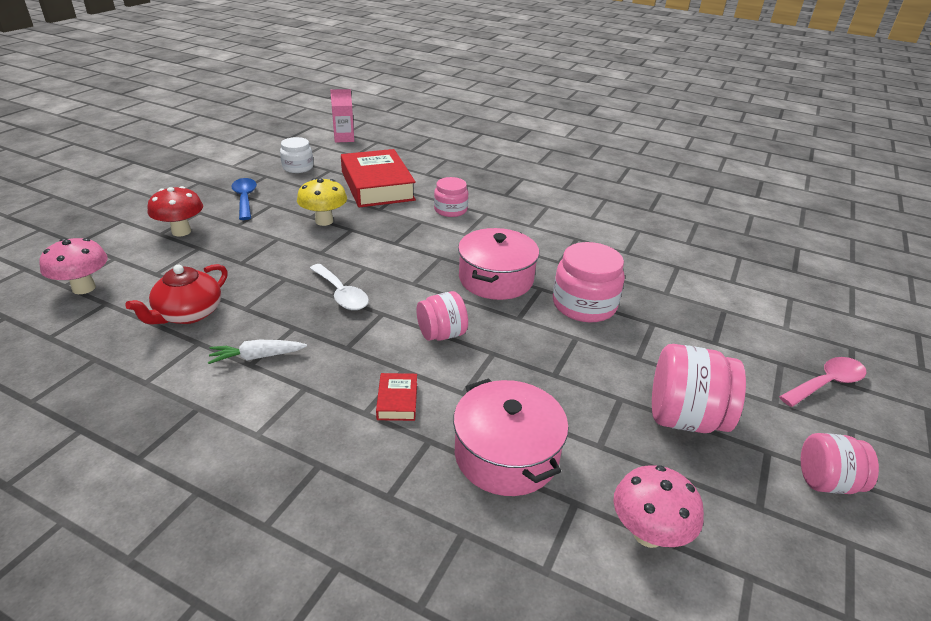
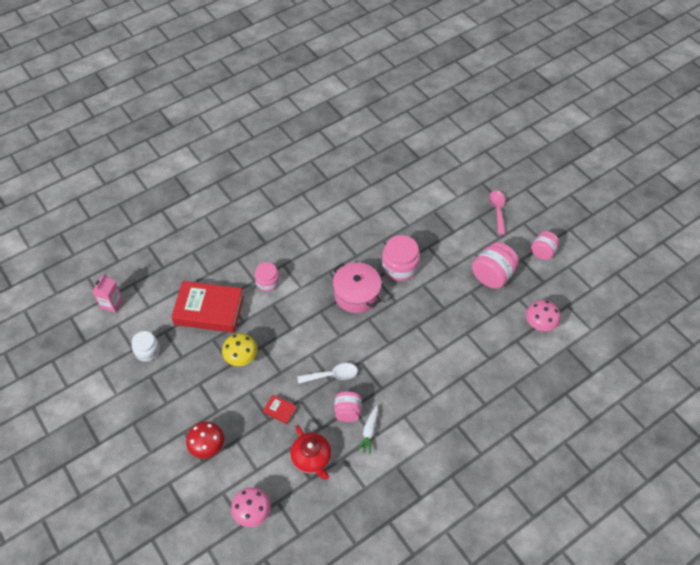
camera: 60 degrees left, 20 degrees up
(245, 199) = (180, 398): blue spoon -> none
(397, 401) = (431, 380): red book -> red book (280, 410)
(441, 334) = (392, 341): pink jar -> pink jar (347, 412)
(506, 454) = (482, 352): pink pot -> none

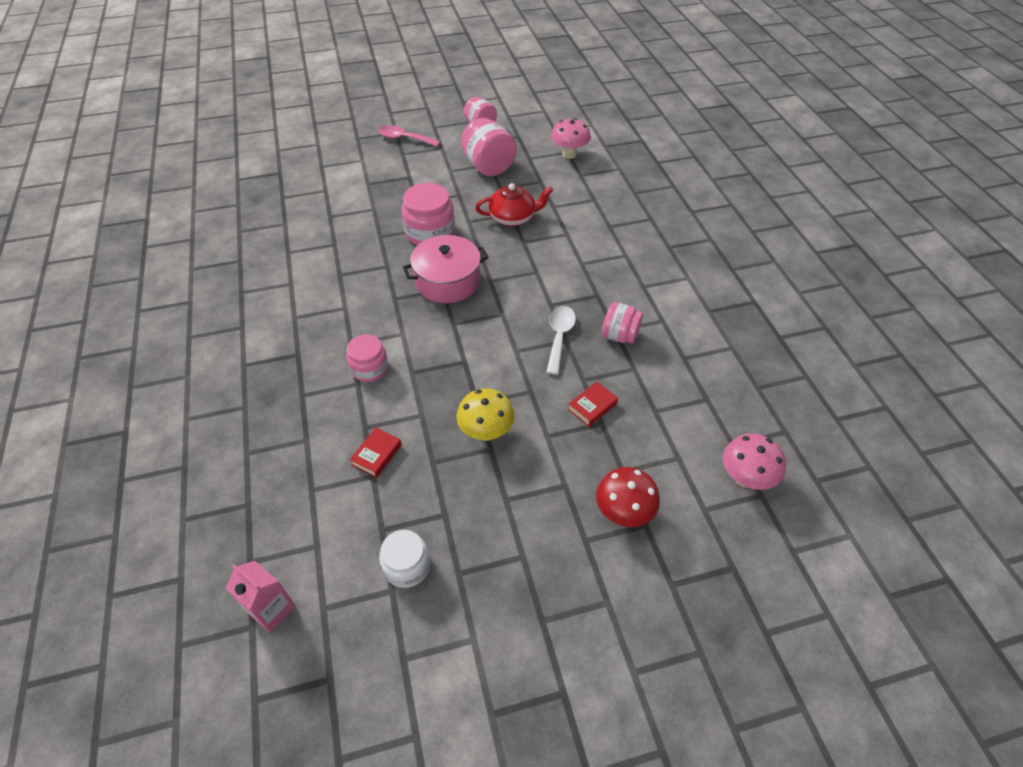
camera: 70 degrees left, 5 degrees down
(209, 310) = (377, 455): red book -> red book, size x0.41
(312, 458) = (676, 389): red teapot -> red teapot (513, 217)
(369, 432) = (655, 323): white carrot -> none

